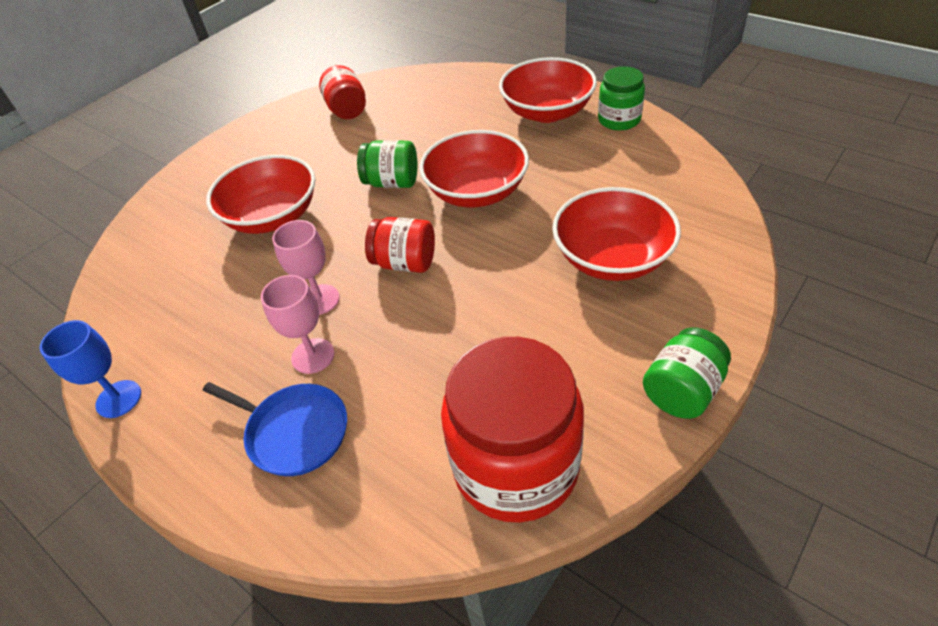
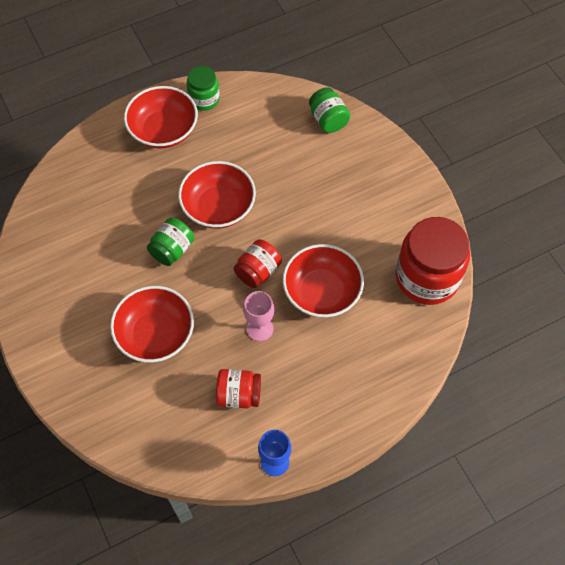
camera: 70 degrees left, 15 degrees up
(294, 432) = (353, 369): blue pan -> none
(313, 356) = (304, 345): pink goblet -> none
(347, 110) = (56, 246): red jar -> red jar (239, 394)
(612, 258) = (323, 170): red bowl -> red bowl (322, 292)
(682, 390) = (423, 191): green jar -> green jar (328, 120)

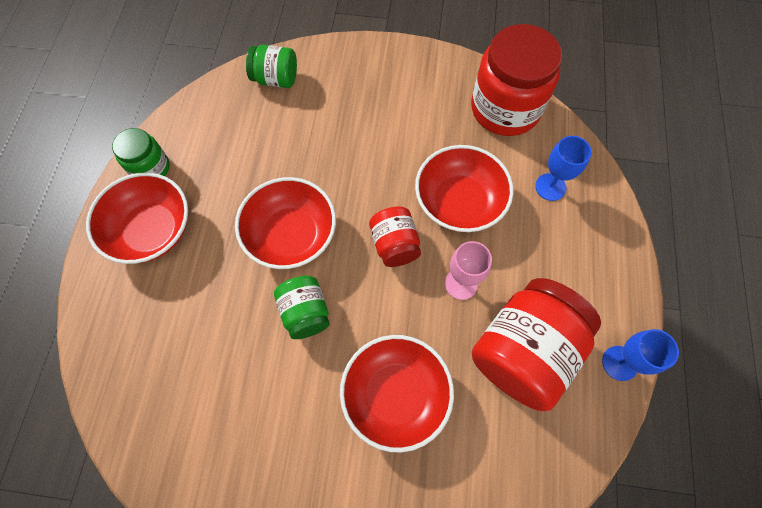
camera: 55 degrees left, 5 degrees up
(239, 394) = (523, 351): red jar -> red jar, size x1.88
(382, 345) = (550, 187): none -> blue goblet

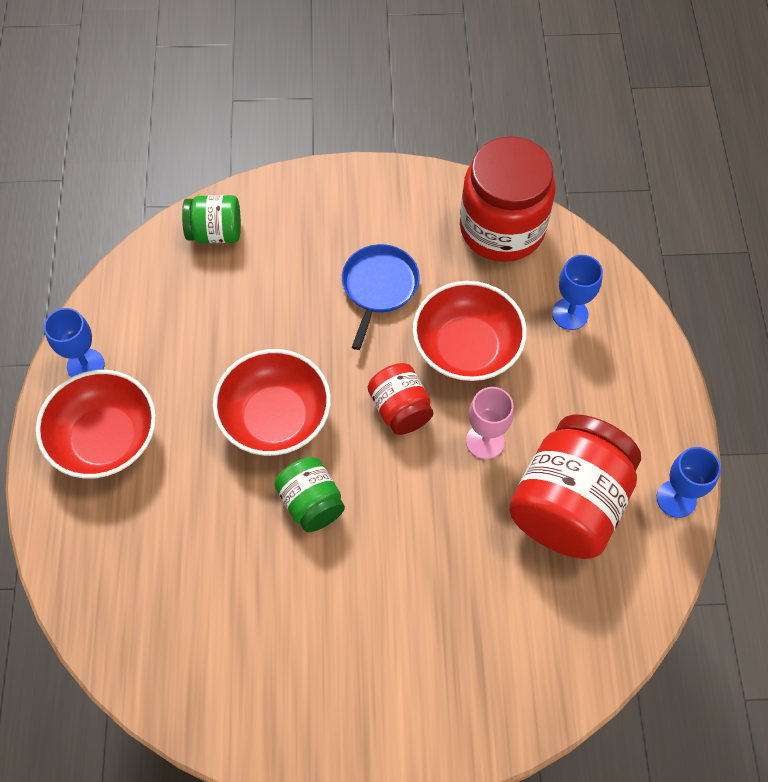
camera: 10 degrees left, 5 degrees down
(151, 168) = (85, 365): green jar -> blue goblet
(395, 395) = (433, 575): red bowl -> none
(396, 141) = (379, 287): none -> blue pan

